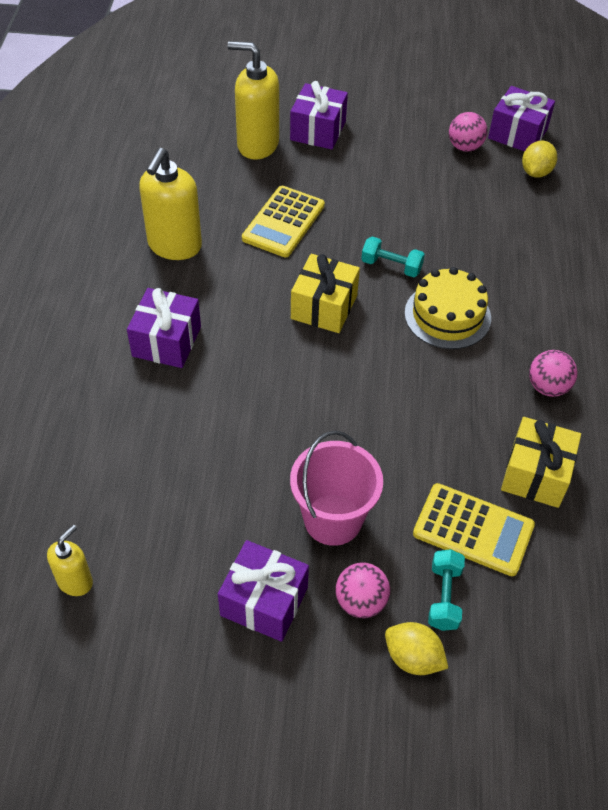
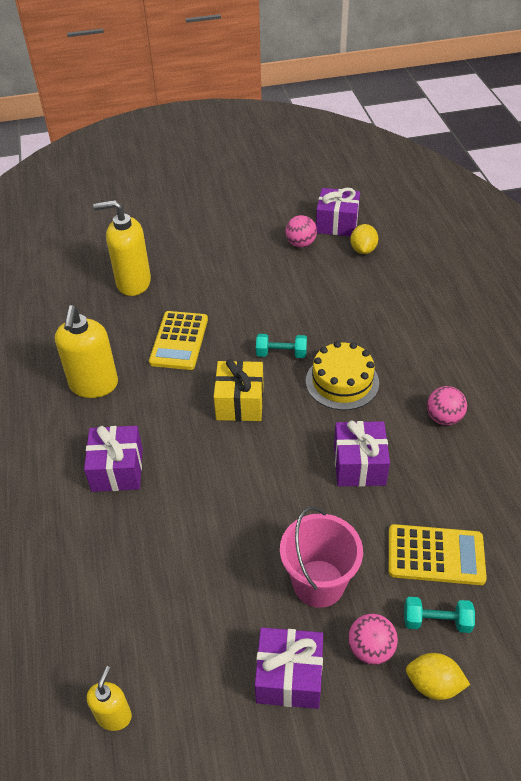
camera: 15 degrees left, 5 degrees down
(318, 130) = (179, 259): purple gift -> purple gift (359, 465)
(444, 597) = (436, 621): turquoise dumbbell -> turquoise dumbbell turned 75 degrees counterclockwise
(536, 474) = (464, 492): yellow gift -> none

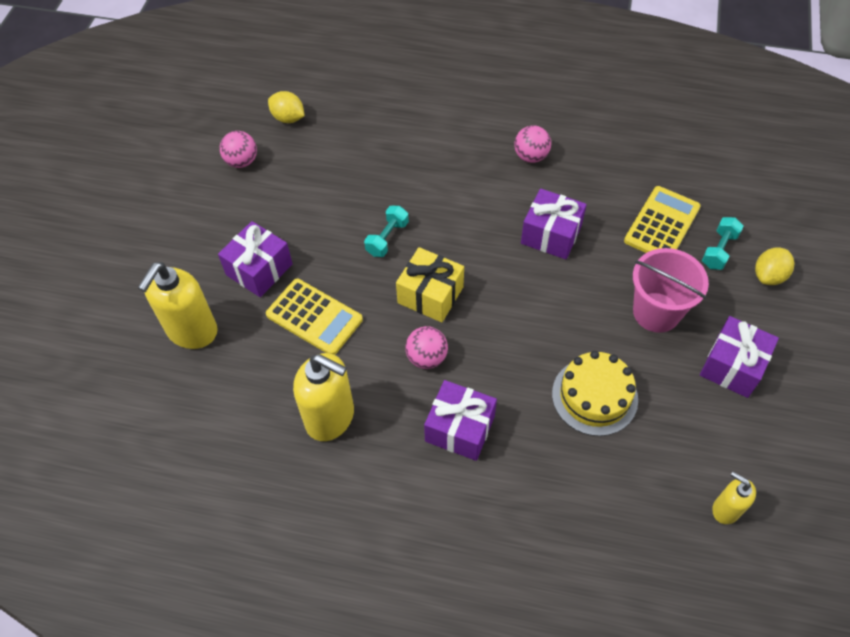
camera: 65 degrees left, 10 degrees up
(337, 224) = (234, 121): purple gift -> purple gift (259, 269)
(342, 382) = (450, 207): yellow cake -> yellow cake (594, 396)
(370, 649) = (727, 302): pink ball -> pink ball (426, 357)

